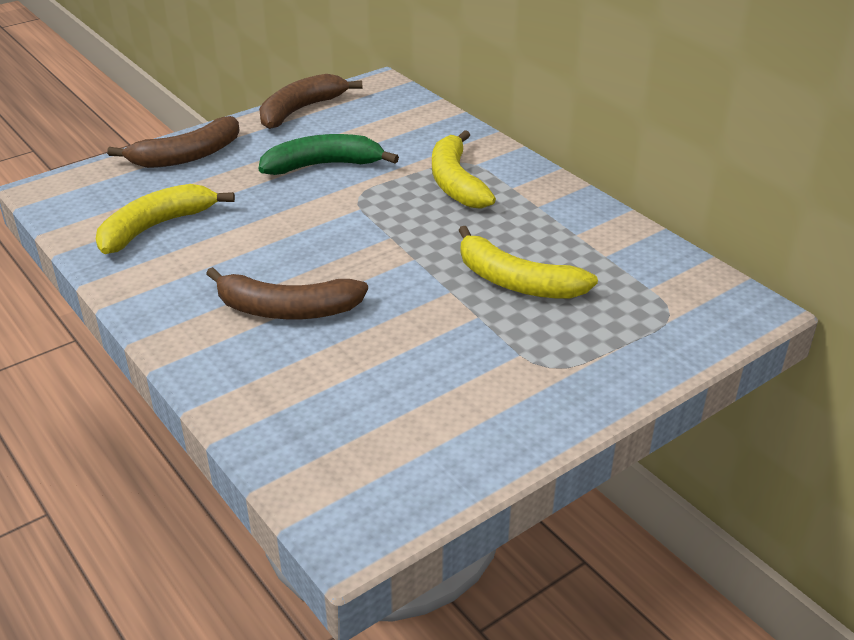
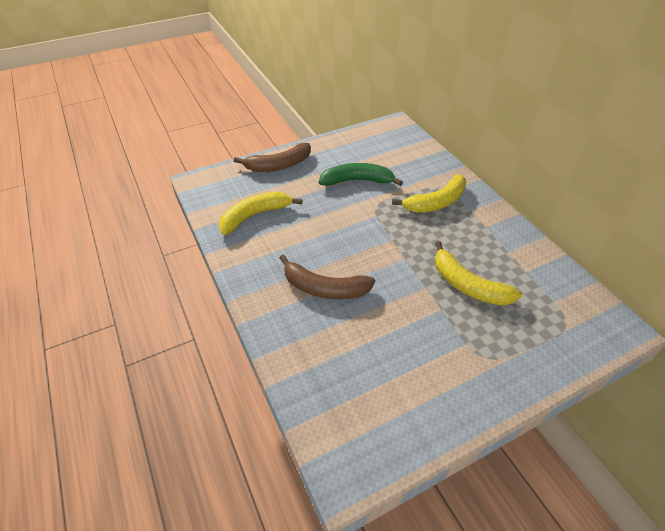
camera: 10 degrees right, 10 degrees up
(301, 110) = (348, 138): brown banana -> none
(456, 182) = (436, 202): yellow banana -> yellow banana turned 120 degrees counterclockwise

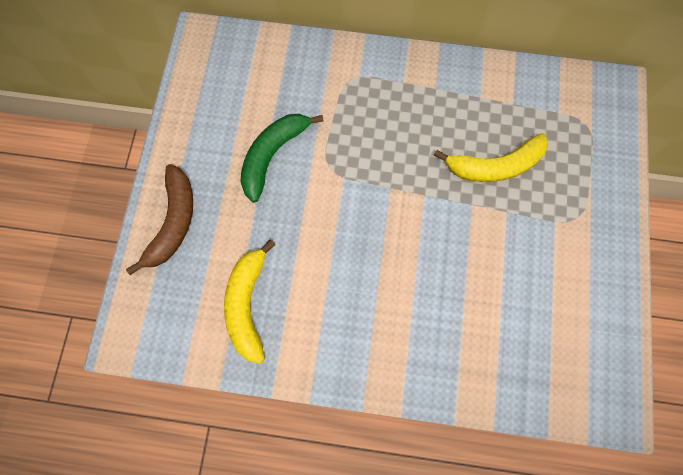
camera: 55 degrees left, 25 degrees up
(324, 288) = (410, 300): brown banana -> none
(436, 202) = (368, 104): yellow banana -> none

